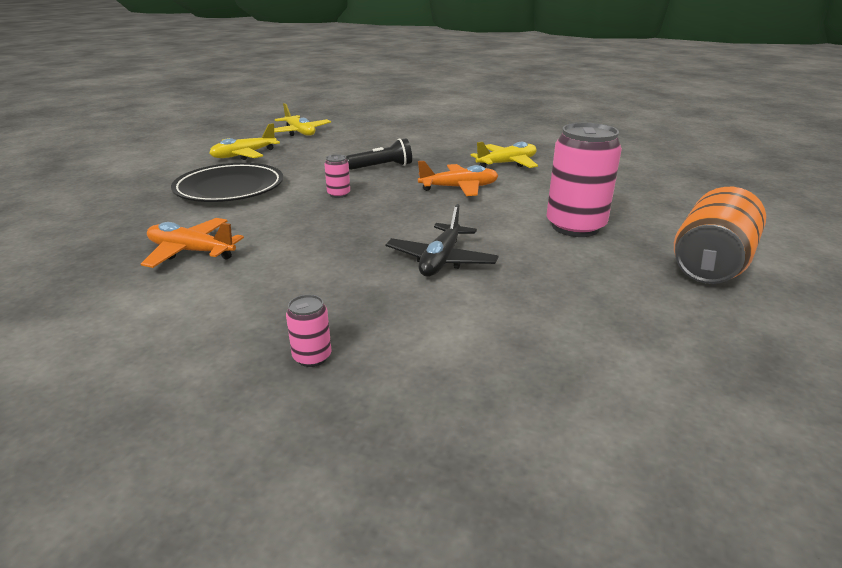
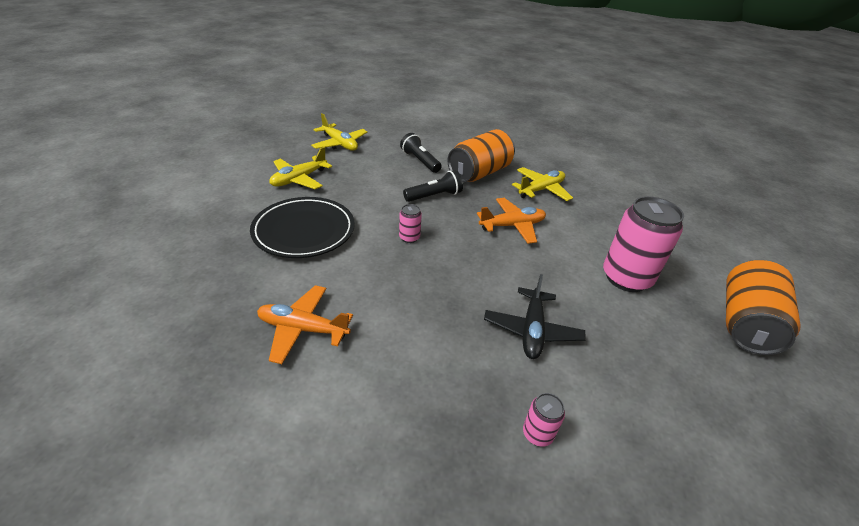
camera: 10 degrees left, 10 degrees up
(312, 357) = (469, 474): pink can -> pink can (537, 434)
(379, 144) = (420, 161): none -> black flashlight
(442, 152) = (479, 173): none -> orange can

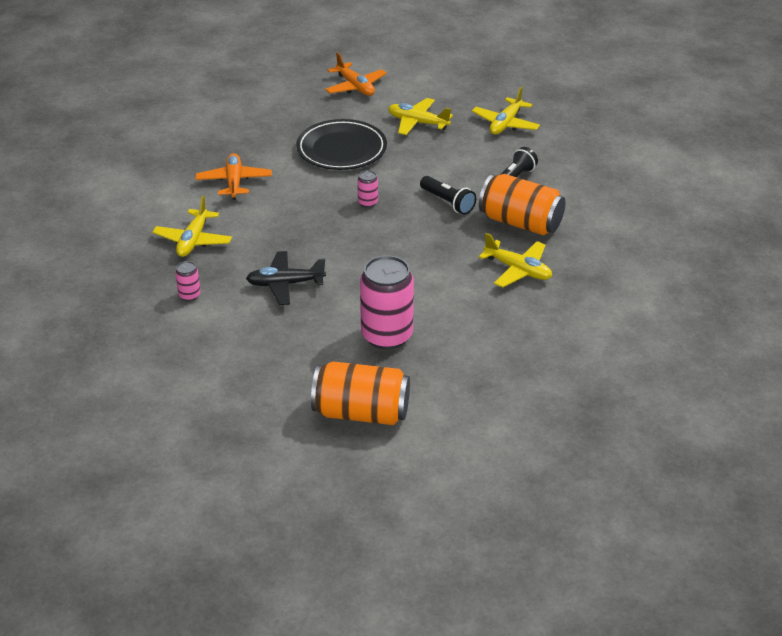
camera: 75 degrees right, 0 degrees up
(412, 402) = (193, 240): none -> yellow plane
(512, 226) = (428, 258): orange plane -> orange plane (355, 87)

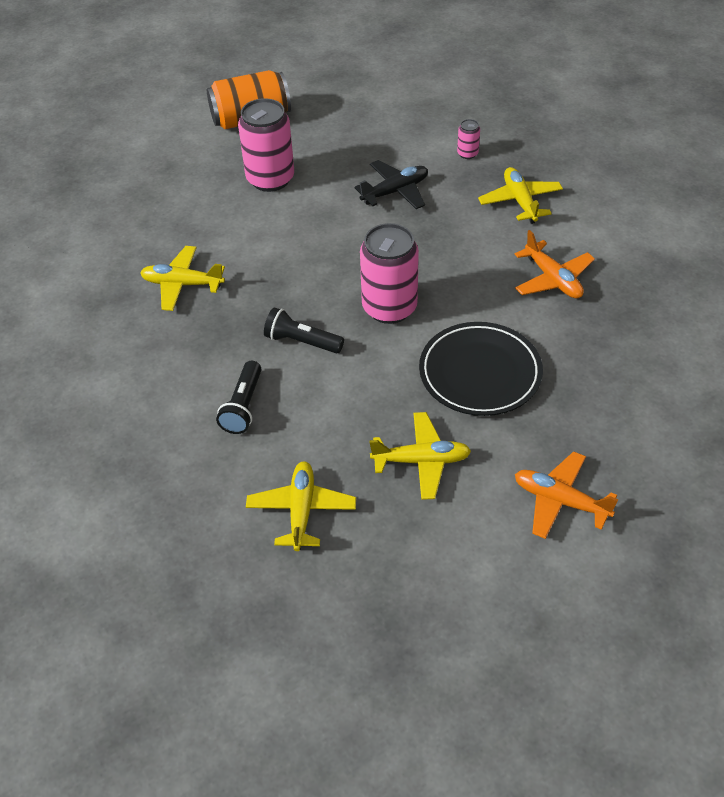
camera: 155 degrees right, 10 degrees up
(368, 202) = (389, 308): pink can -> pink can, size x2.25
(520, 223) = (205, 345): orange can -> none

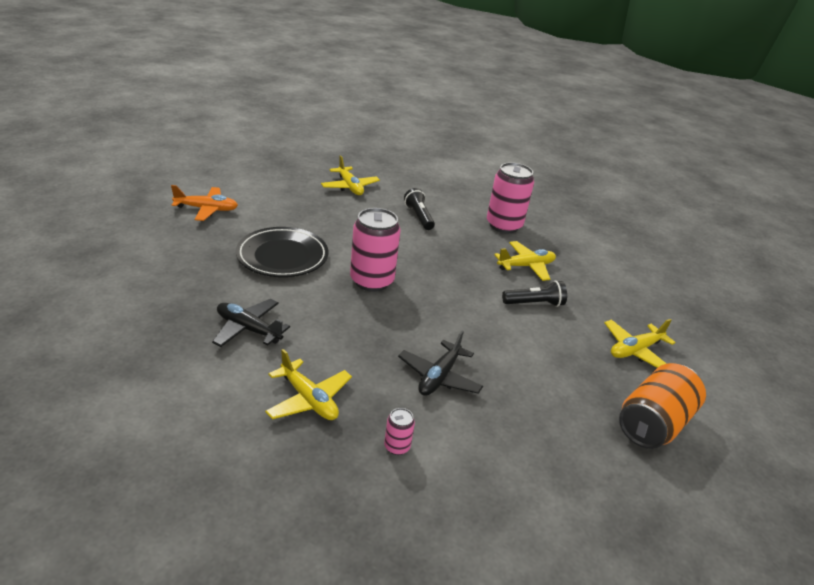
camera: 145 degrees right, 15 degrees down
(270, 179) = (559, 359): pink can -> pink can (503, 225)
(301, 342) = (415, 251): black flashlight -> black flashlight (534, 303)
(421, 461) = (298, 212): yellow plane -> yellow plane (635, 350)
(553, 279) = (248, 329): orange plane -> black plane

